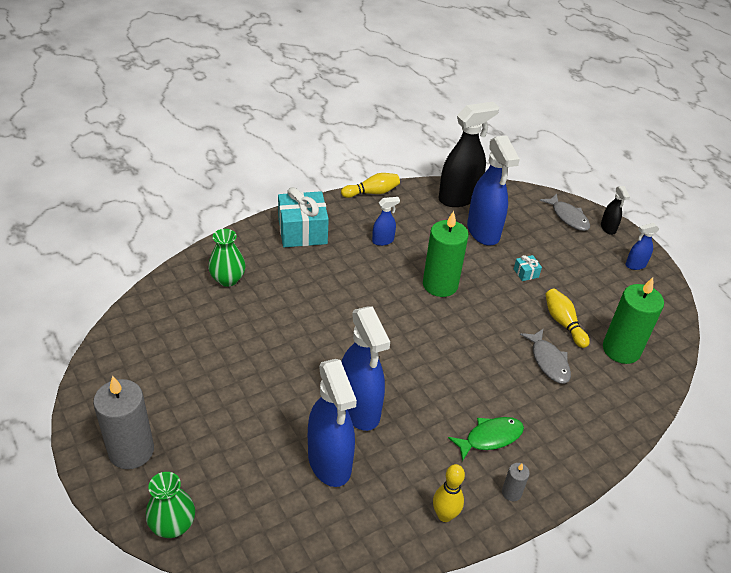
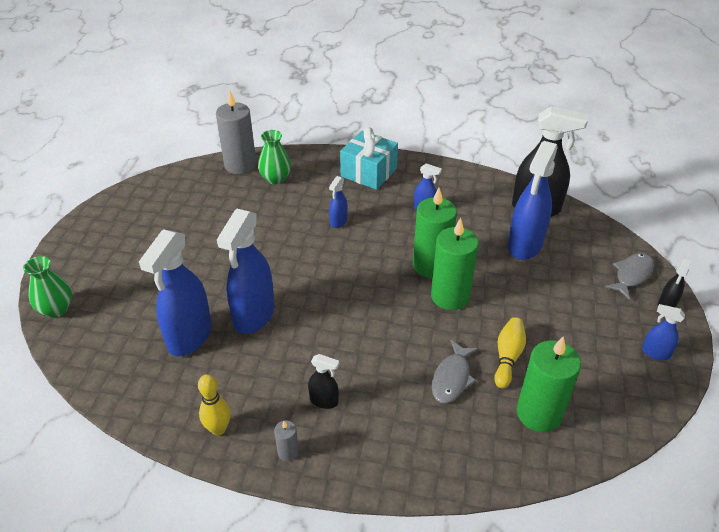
camera: 45 degrees right, 0 degrees up
(131, 451) = (90, 251): grey candle -> grey candle (240, 165)
(329, 289) = (338, 222): none -> blue spray bottle
(372, 192) = (461, 170): yellow bowling pin -> none
(479, 301) = (450, 296): none -> green candle
(490, 438) = (324, 401): green fish -> black spray bottle
(526, 273) = (524, 298): turquoise gift -> none
(568, 217) = (631, 275): grey fish -> grey fish turned 150 degrees counterclockwise

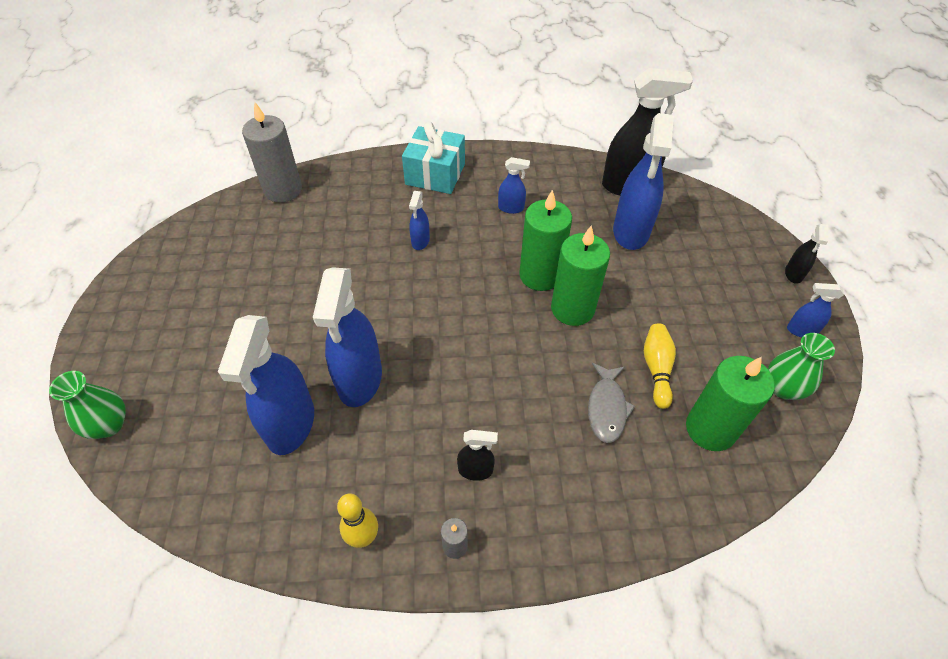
camera: 15 degrees left, 10 degrees up
(275, 179) = (330, 200): green vase -> green vase (783, 388)
(631, 275) = (749, 245): grey fish -> none

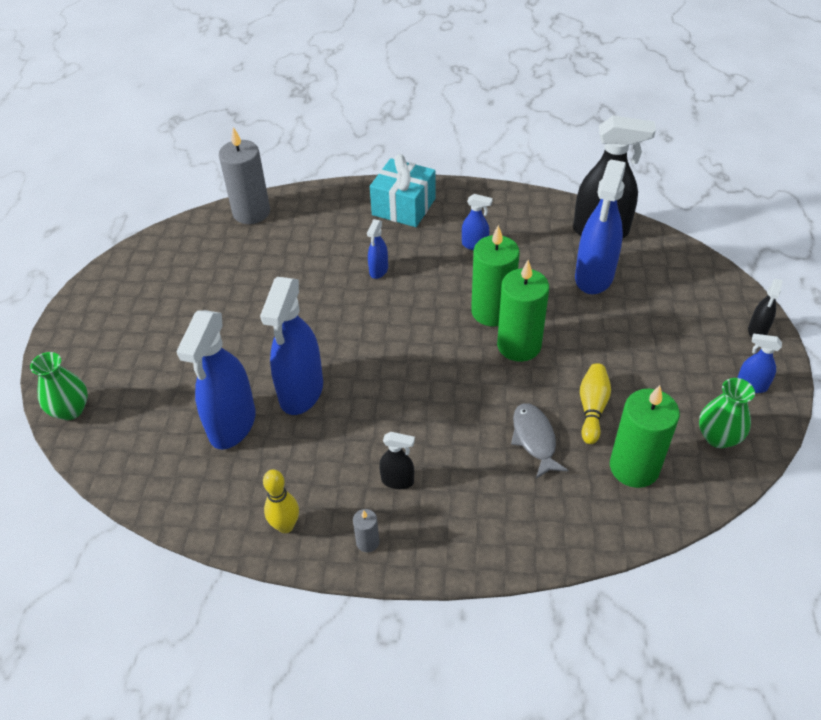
camera: 10 degrees right, 5 degrees down
(606, 408) = (534, 439): grey fish -> grey fish turned 150 degrees clockwise

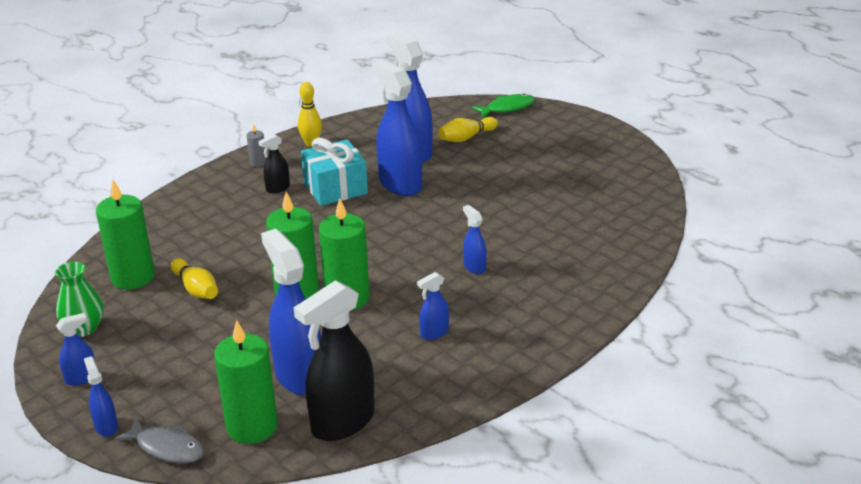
camera: 130 degrees right, 15 degrees down
(70, 410) = (507, 108): green vase -> green fish
(166, 402) = (466, 137): none -> yellow bowling pin
(251, 212) = (640, 238): grey candle -> none
(403, 207) = (542, 321): turquoise gift -> turquoise gift (335, 188)
(534, 439) = (218, 251): grey fish -> grey fish (167, 447)
(658, 265) = (252, 426): none -> green candle
(757, 331) = (106, 426): black spray bottle -> blue spray bottle

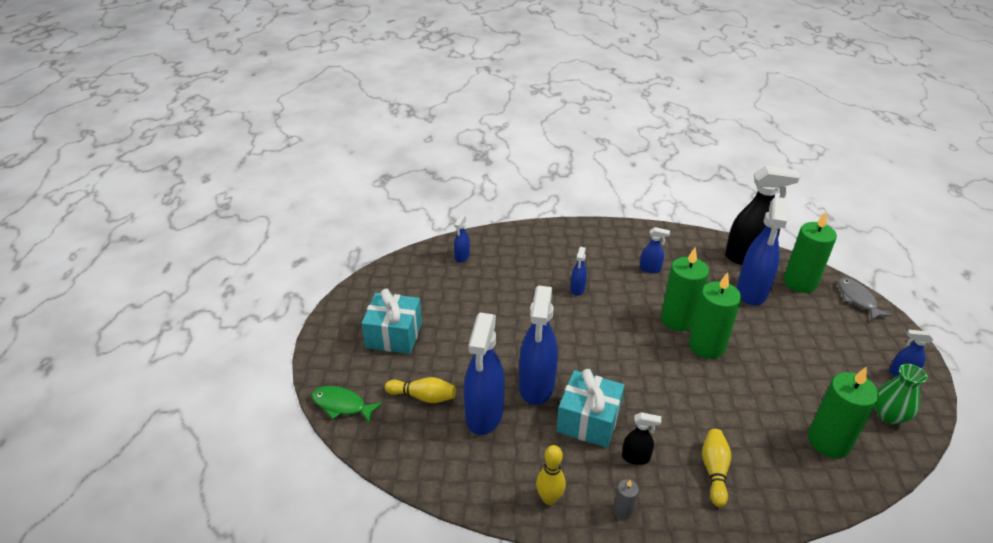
camera: 135 degrees left, 5 degrees up
(106, 426) = (893, 331): blue spray bottle -> blue spray bottle (462, 257)
(196, 289) = (780, 395): yellow bowling pin -> yellow bowling pin (714, 471)
(553, 151) = (394, 335): none -> turquoise gift

